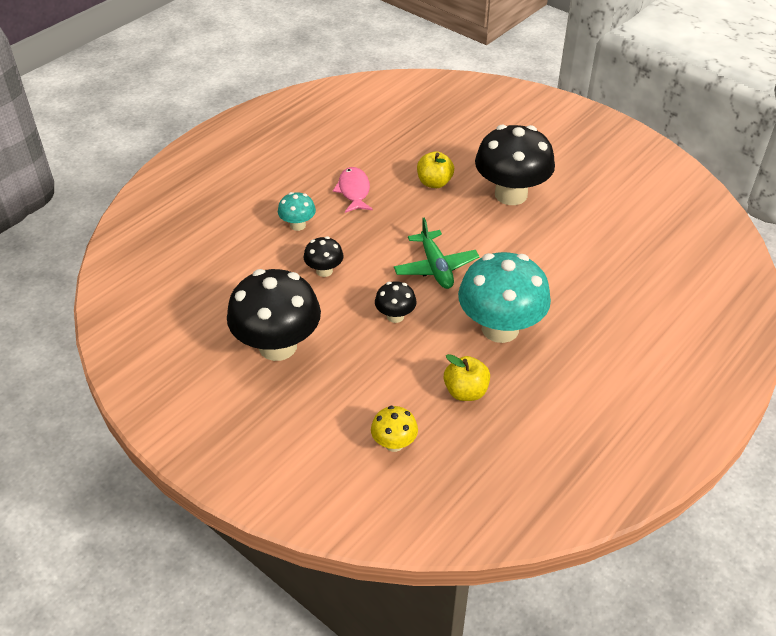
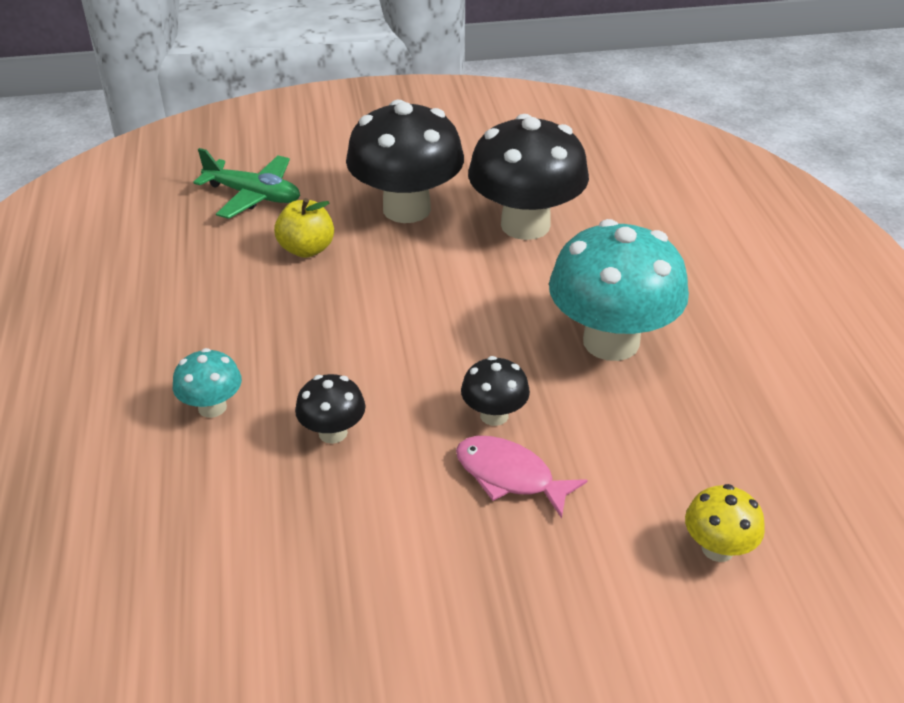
camera: 50 degrees left, 5 degrees down
(277, 346) = (420, 566): black mushroom -> black mushroom (525, 225)
(354, 191) = (223, 320): pink fish -> pink fish (509, 476)
(435, 267) = (450, 332): green plane -> green plane (253, 195)
(465, 391) = (686, 430): yellow apple -> none

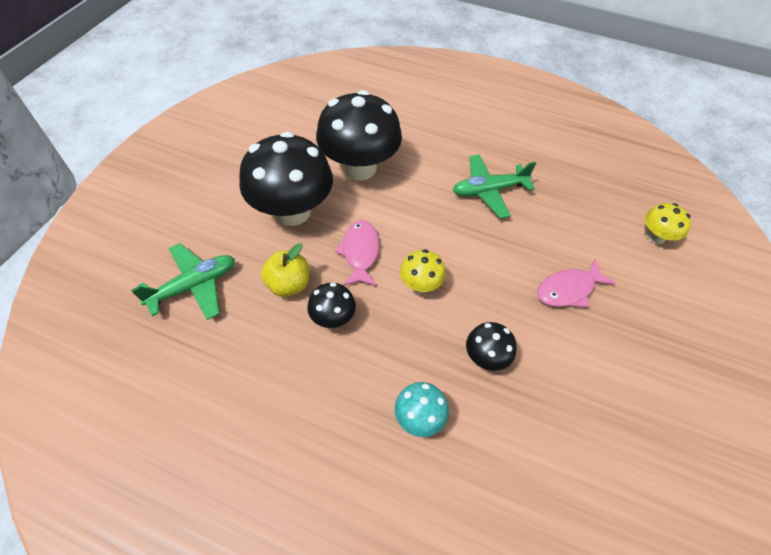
camera: 60 degrees left, 15 degrees up
(393, 341) = (420, 285): none -> yellow mushroom
(396, 278) = (360, 252): none -> pink fish
(494, 415) = (517, 271): black mushroom -> black mushroom (333, 318)
(611, 342) = (489, 191): turquoise mushroom -> green plane

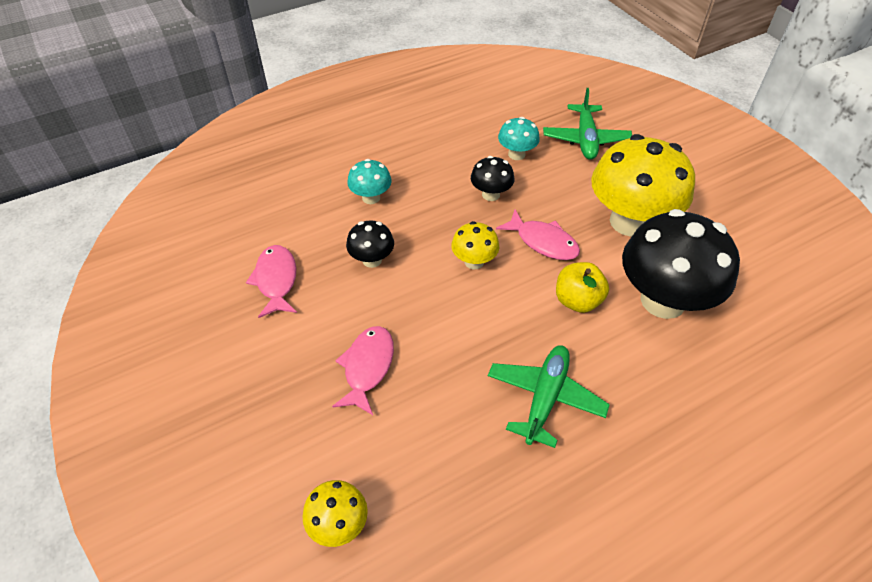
camera: 130 degrees right, 5 degrees down
(257, 330) = (516, 154): none -> turquoise mushroom
(288, 284) = (545, 185): yellow apple -> yellow apple (577, 300)
(292, 211) = (629, 221): black mushroom -> yellow mushroom
(576, 416) = (276, 280): none -> pink fish

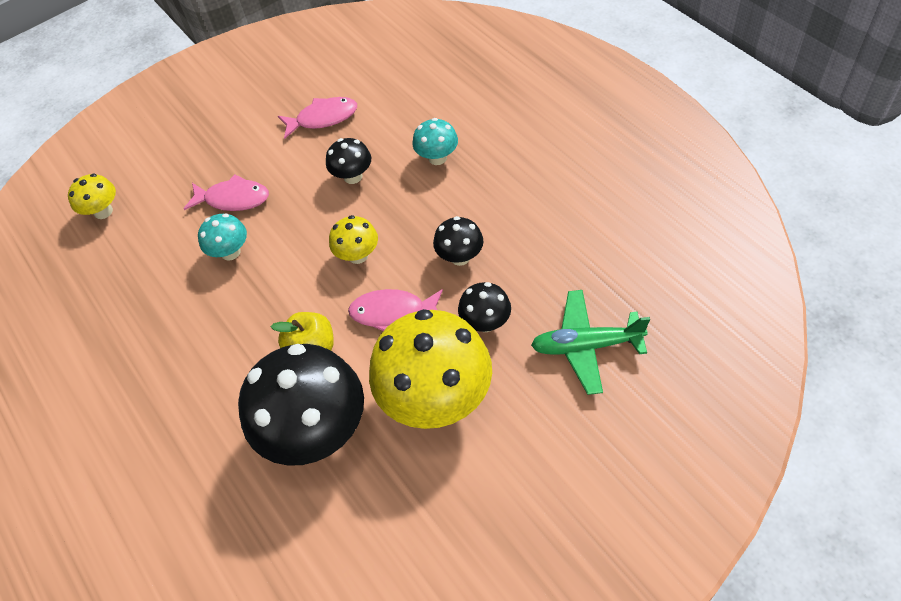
camera: 90 degrees right, 5 degrees up
(516, 154) = (536, 273): turquoise mushroom -> turquoise mushroom (230, 252)
(543, 242) = (392, 313): pink fish -> pink fish turned 60 degrees clockwise
(545, 398) = (199, 329): green plane -> none
(560, 187) = (485, 322): none -> black mushroom

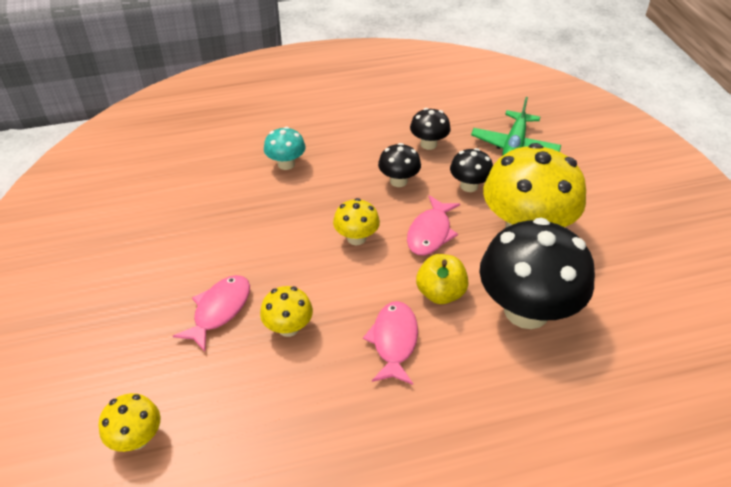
camera: 75 degrees left, 10 degrees down
(230, 252) = (288, 328): turquoise mushroom -> yellow mushroom
(323, 118) = (172, 219): pink fish -> pink fish (394, 341)
(353, 176) = (263, 218): black mushroom -> black mushroom (428, 144)

